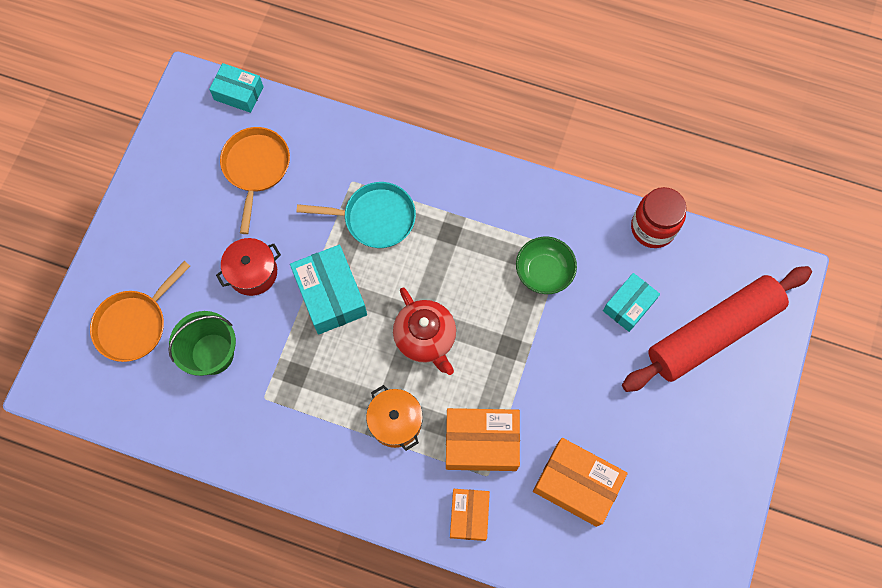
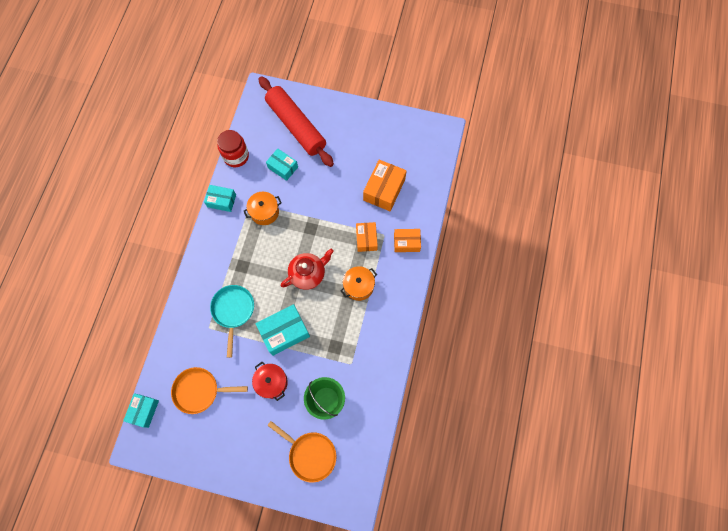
camera: 95 degrees left, 0 degrees up
(481, 443) = (366, 239): orange box -> orange box, size x0.64
(544, 272) = (264, 212): green bowl -> orange pot
(569, 203) = (221, 201): none -> turquoise box

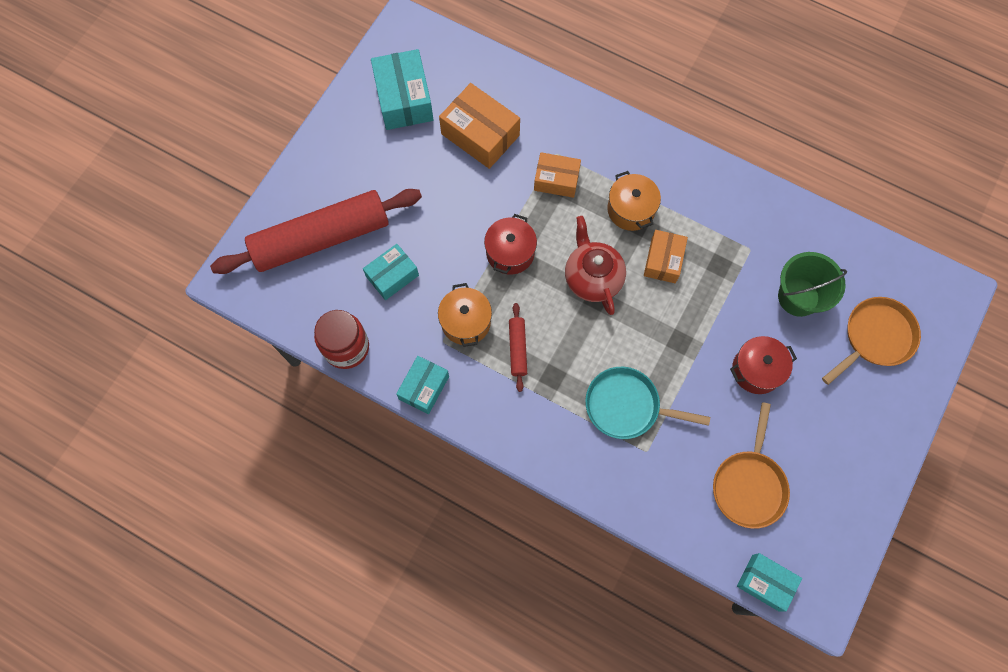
camera: 75 degrees left, 0 degrees up
(255, 243) = (517, 349): none -> red rolling pin
(284, 332) = (680, 334): turquoise box -> turquoise box (404, 99)
(313, 225) = (510, 252): none -> red pot
(406, 242) = (577, 126): orange box -> orange box (663, 261)

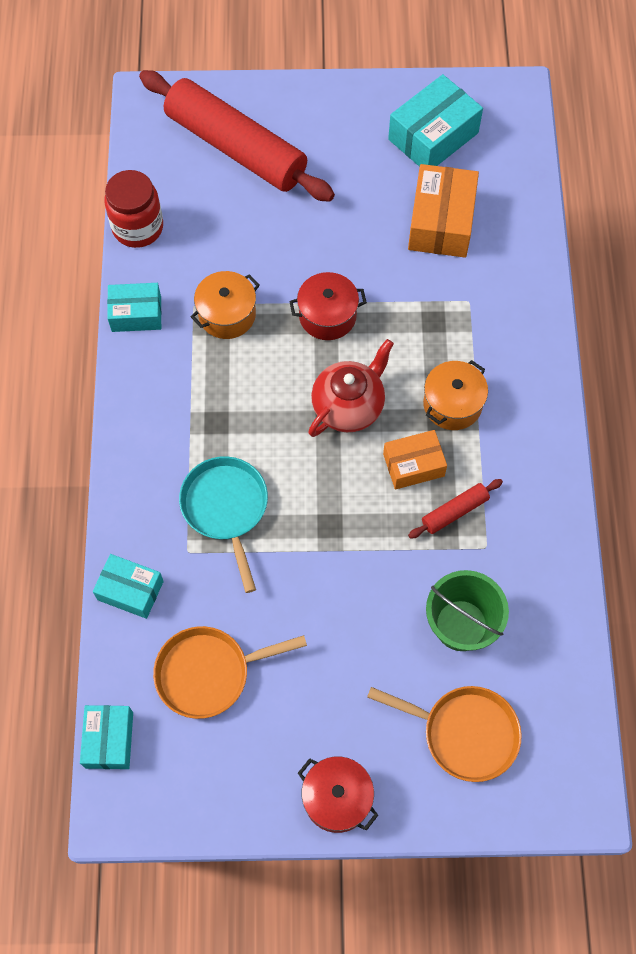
camera: 60 degrees right, 5 degrees down
(392, 276) = (235, 226): turquoise box -> turquoise box (130, 590)
(517, 349) = (227, 375): red rolling pin -> red rolling pin (454, 511)
(556, 180) = (438, 317): orange box -> none
(756, 370) = (345, 620): red pot -> red pot (337, 798)

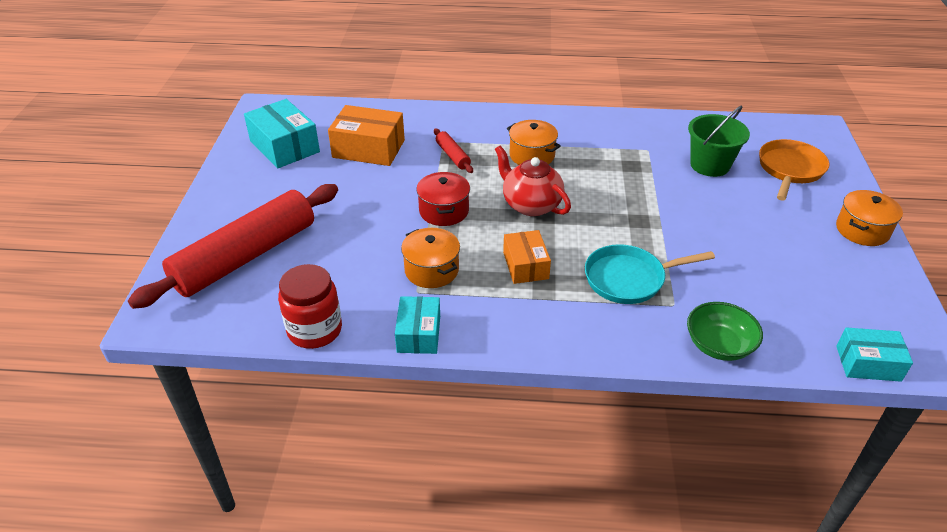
camera: 85 degrees left, 25 degrees down
(130, 590) = (719, 345): turquoise box -> green bowl
(209, 673) = (784, 295): orange pan -> none
(337, 798) = (862, 230): red pot -> orange pot
(413, 465) = (583, 176): orange box -> orange box (525, 265)
(454, 511) = (621, 161): red rolling pin -> red rolling pin (452, 156)

